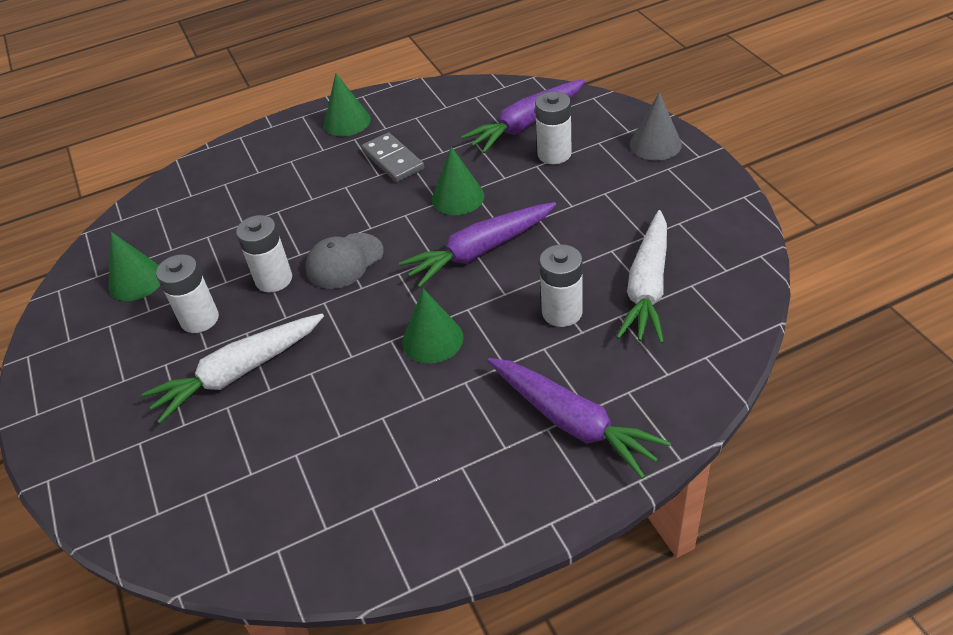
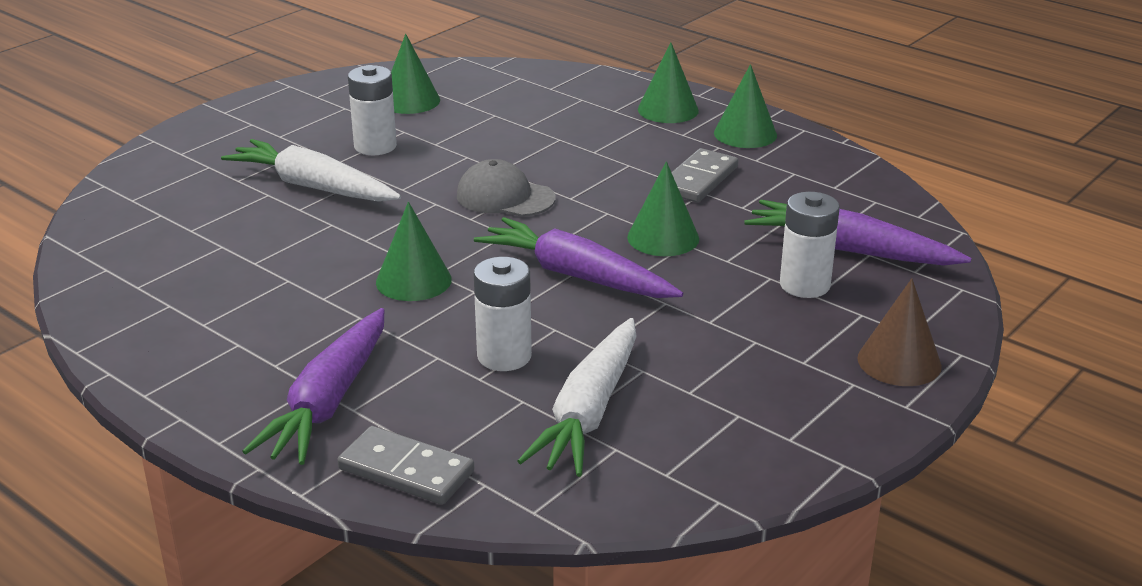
camera: 60 degrees right, 15 degrees down
(274, 279) = (453, 167): white battery -> none
(281, 146) = (668, 110): none -> green cone
(647, 287) = (589, 412): white carrot -> white carrot turned 60 degrees counterclockwise
(655, 144) = (899, 362): grey cone -> brown cone
(675, 394) = (406, 470): none -> grey domino

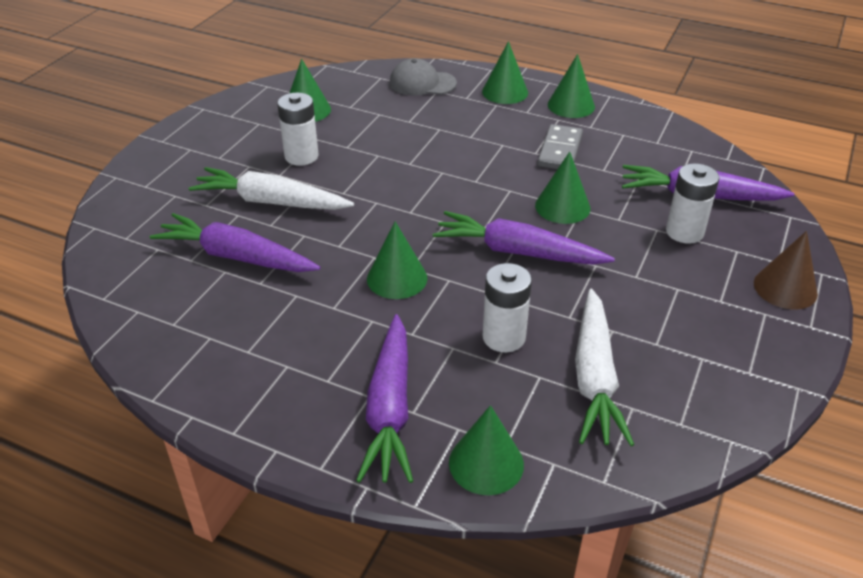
camera: 15 degrees left, 10 degrees up
(242, 234) = (236, 257): none -> purple carrot
(406, 470) = (486, 463): grey domino -> green cone
(505, 197) = (426, 188): grey cap -> grey cap (422, 83)

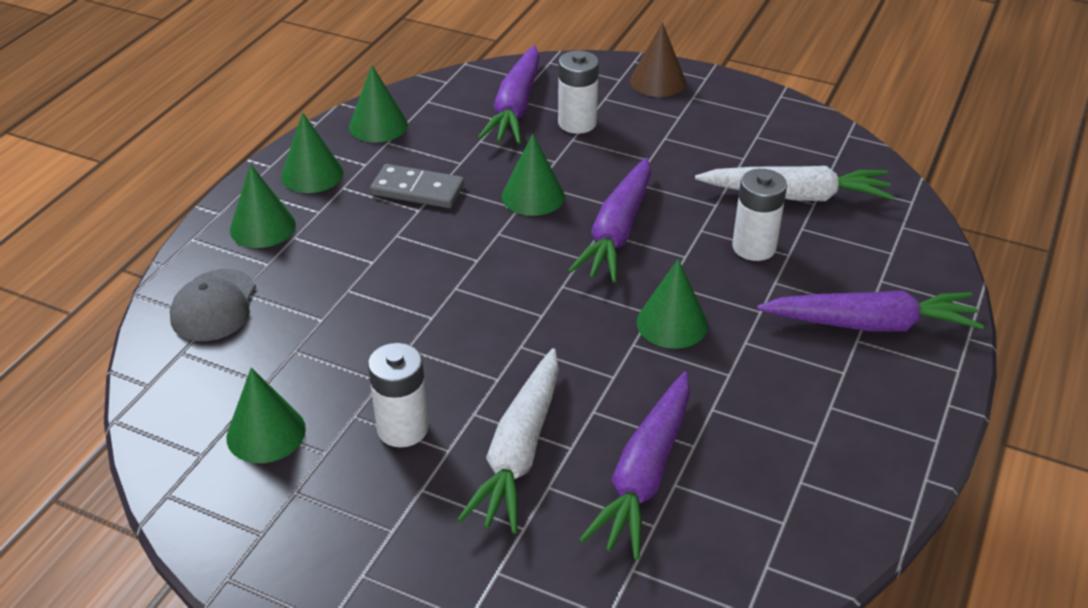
camera: 90 degrees left, 0 degrees up
(486, 463) = (916, 263): green cone -> green cone (378, 125)

